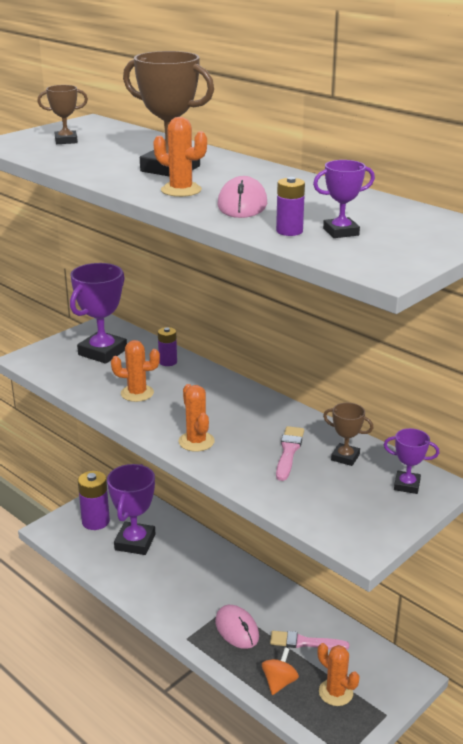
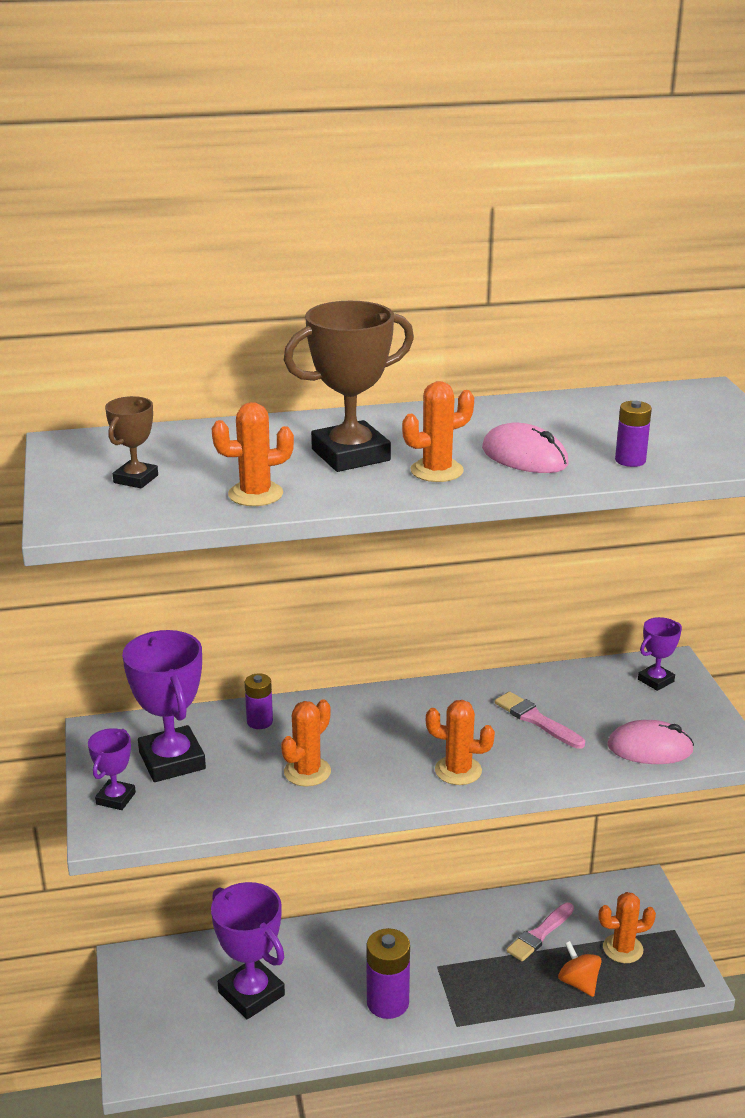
camera: 55 degrees left, 0 degrees up
(83, 164) = (255, 494): none -> orange cactus
(95, 521) = (172, 1013): purple battery -> purple battery (387, 1002)
(237, 629) = (477, 976): pink mouse -> pink mouse (650, 748)
(341, 232) = (657, 441): purple trophy -> purple trophy (116, 798)
(345, 457) = (579, 692): brown trophy -> none

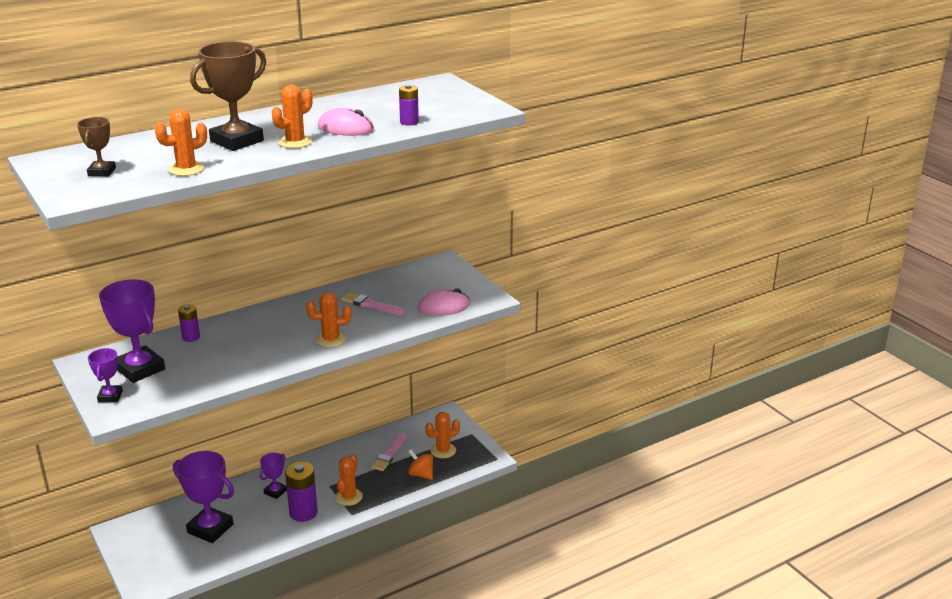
camera: 20 degrees left, 0 degrees up
(307, 772) = (234, 358): orange cactus -> orange cactus (349, 497)
(655, 680) = (437, 271): purple trophy -> purple trophy (275, 492)

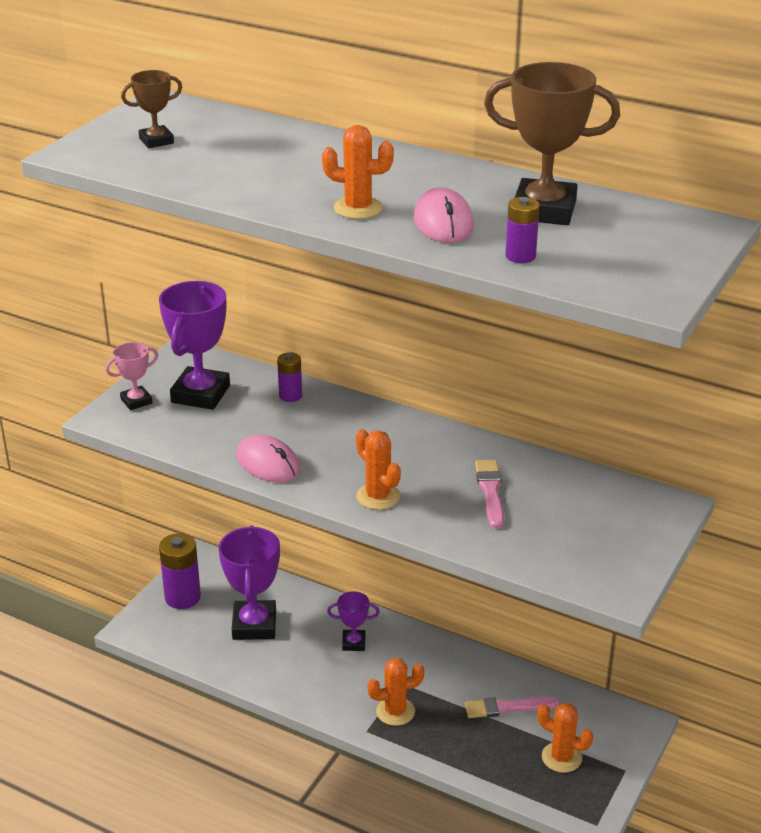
camera: 60 degrees right, 5 degrees up
(110, 396) = (136, 401): purple trophy -> pink trophy
(186, 169) = (208, 178): orange cactus -> none
(237, 141) = (321, 175): brown trophy -> brown trophy (544, 210)
(303, 512) = (337, 686): purple battery -> purple battery (182, 597)
(421, 474) = (494, 759): orange spinning top -> none
(444, 307) = (550, 556): pink mouse -> pink mouse (268, 463)

